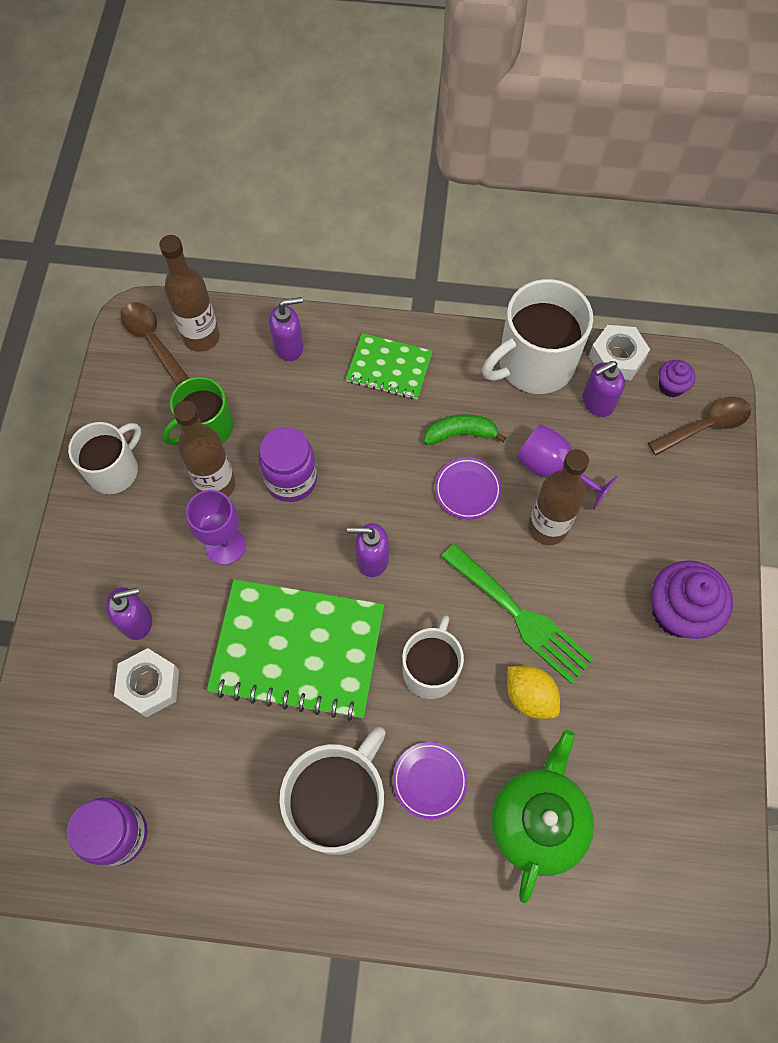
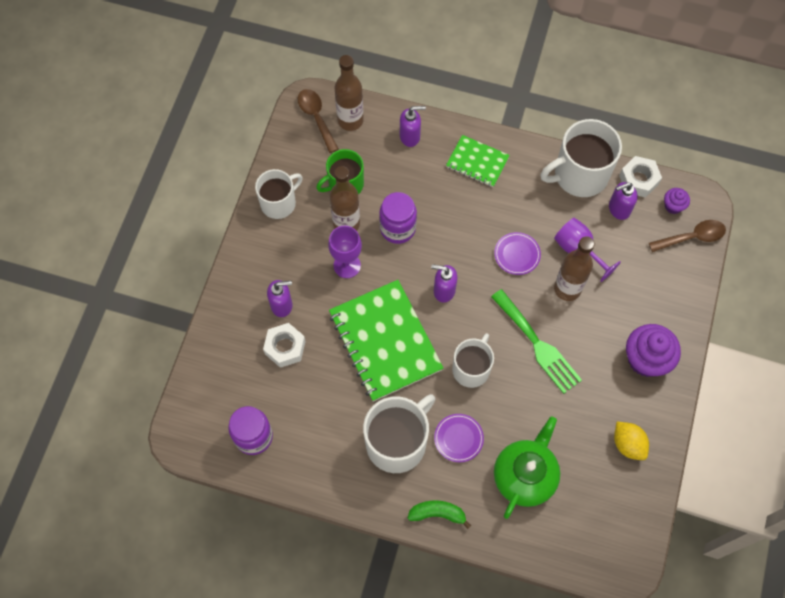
camera: 10 degrees right, 0 degrees up
(297, 650) = (385, 341): green notebook -> green notebook turned 45 degrees clockwise
(460, 434) = (519, 216): green banana -> green banana (437, 513)
(530, 696) = (534, 397): yellow lemon -> yellow lemon (628, 444)

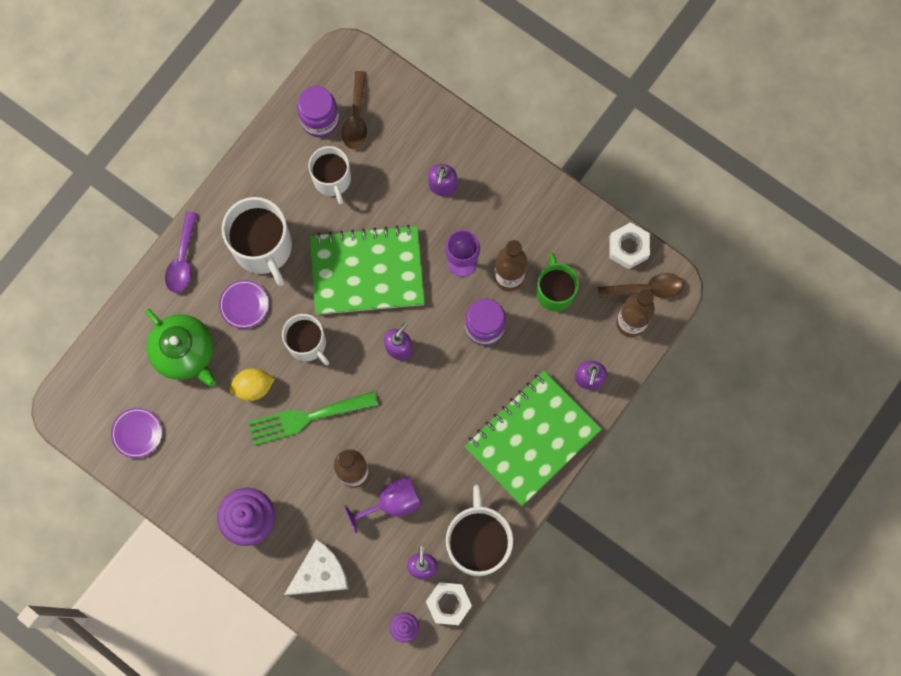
camera: 110 degrees right, 10 degrees up
(279, 203) = (557, 218): white mug -> white mug (332, 179)
(285, 347) = (397, 175): white nut -> white nut (628, 248)
(437, 513) = (182, 259): green banana -> purple spoon
(477, 162) = (532, 438): green notebook -> green notebook, size x1.86
(517, 254) = (410, 437): purple plate -> purple plate (137, 433)
(628, 444) = (174, 462): yellow lemon -> yellow lemon (253, 387)
(662, 285) = (320, 573): none -> white cheese
(692, 237) = (361, 630): brown spoon -> brown spoon (356, 117)

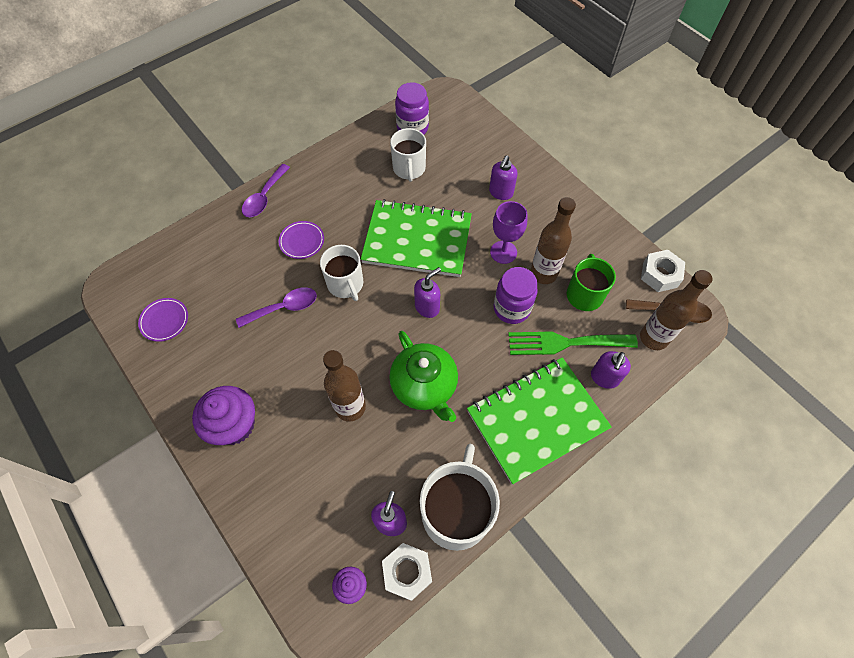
camera: 15 degrees right, 15 degrees down
(185, 352) = (236, 266): green teapot -> green teapot (425, 386)
(253, 387) = (284, 308): yellow lemon -> purple spoon
(263, 247) = (334, 203): white mug -> none
(307, 418) = (323, 346): green fork -> green fork (565, 343)
(320, 573) = (282, 499): white cheese -> none
(356, 117) = (442, 132): brown spoon -> none
(392, 502) = (378, 446): purple goblet -> none

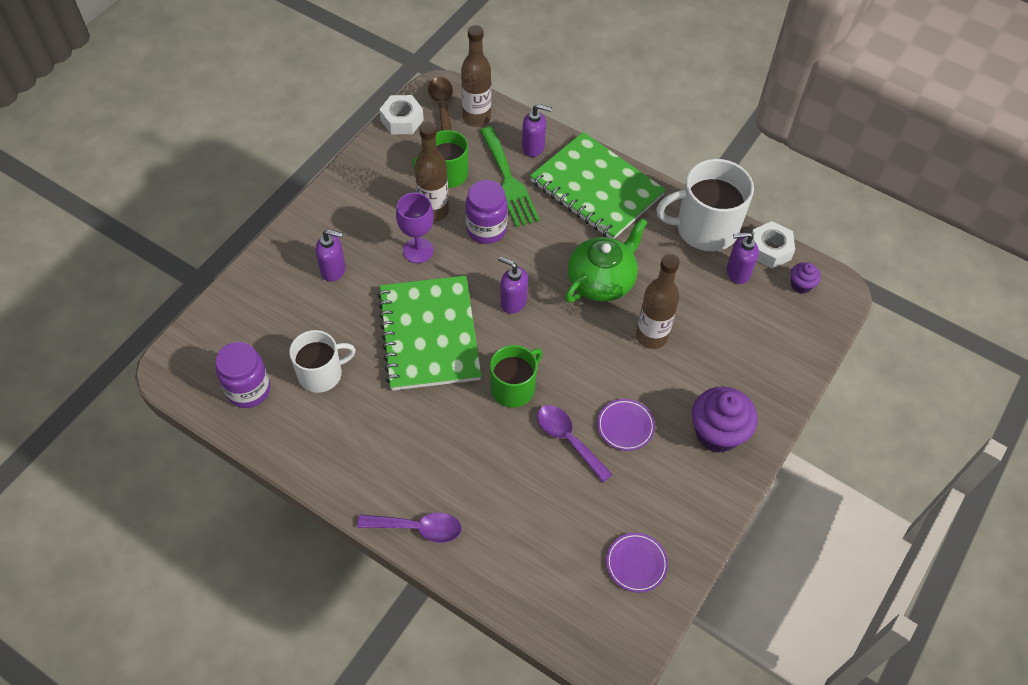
camera: 110 degrees left, 5 degrees down
(302, 241) = (472, 455): purple plate -> purple plate (625, 426)
(346, 284) = (514, 388): white mug -> green mug

